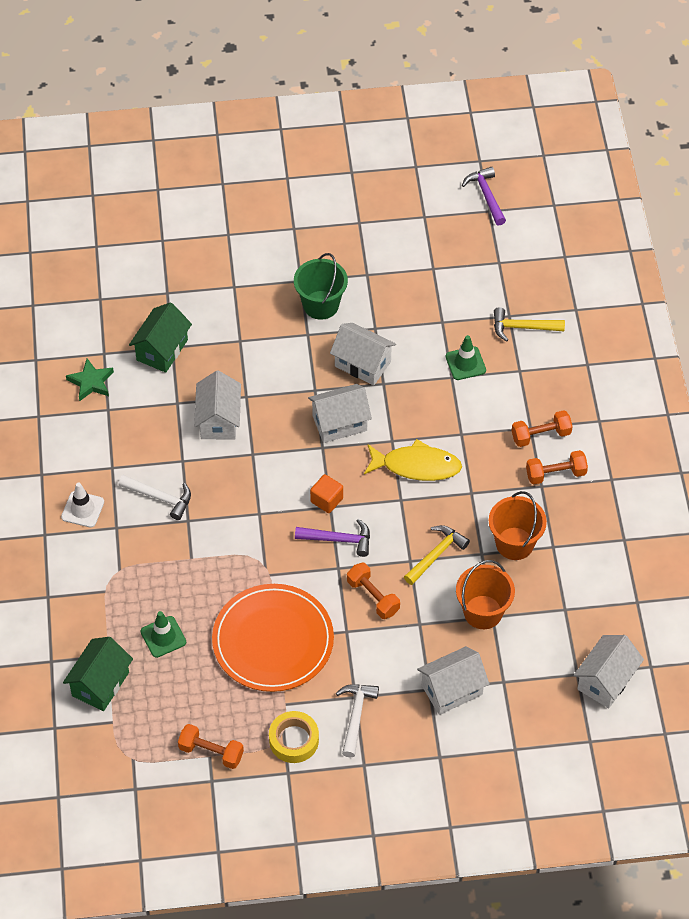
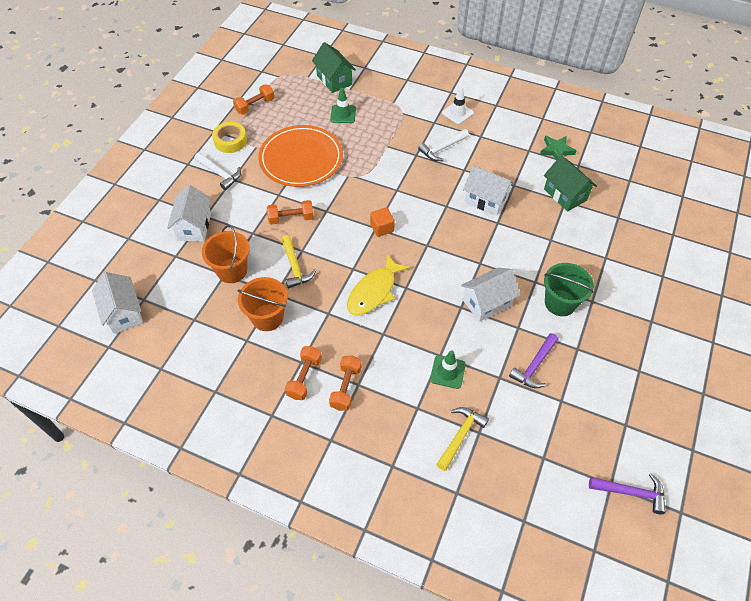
camera: 120 degrees right, 0 degrees up
(338, 540) = (347, 220): purple hammer -> purple hammer (534, 366)
(339, 423) = (441, 264): white house -> none

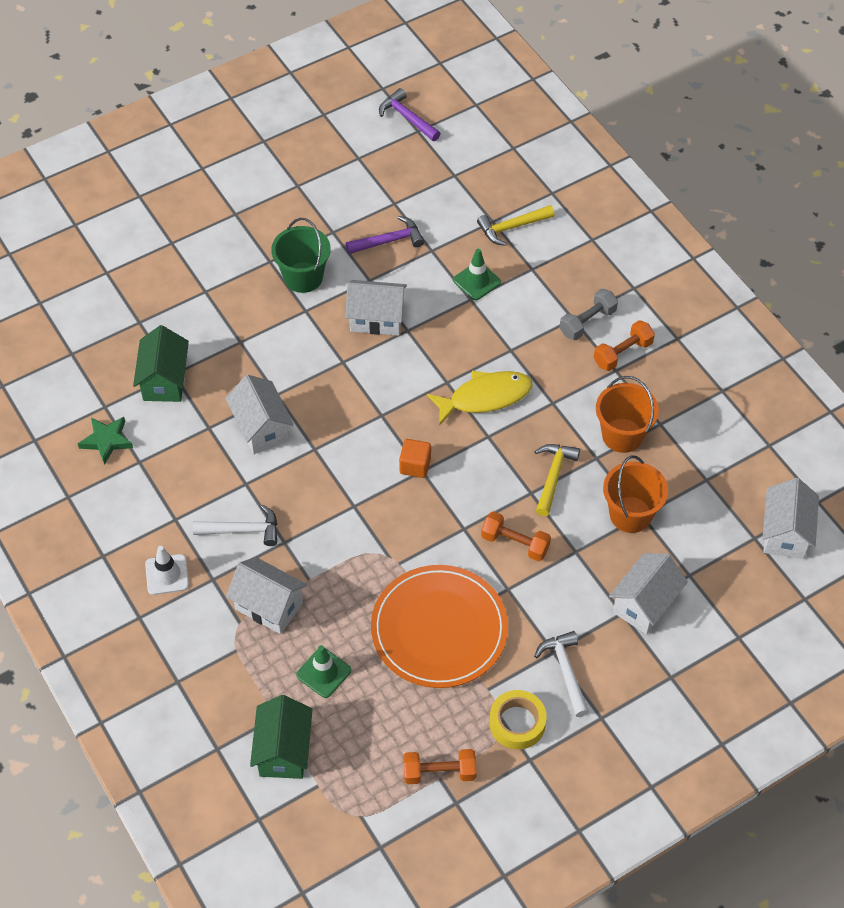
camera: 145 degrees left, 0 degrees up
(345, 387) = (587, 322): orange dumbbell -> grey dumbbell
(395, 125) = (269, 606): none -> white house

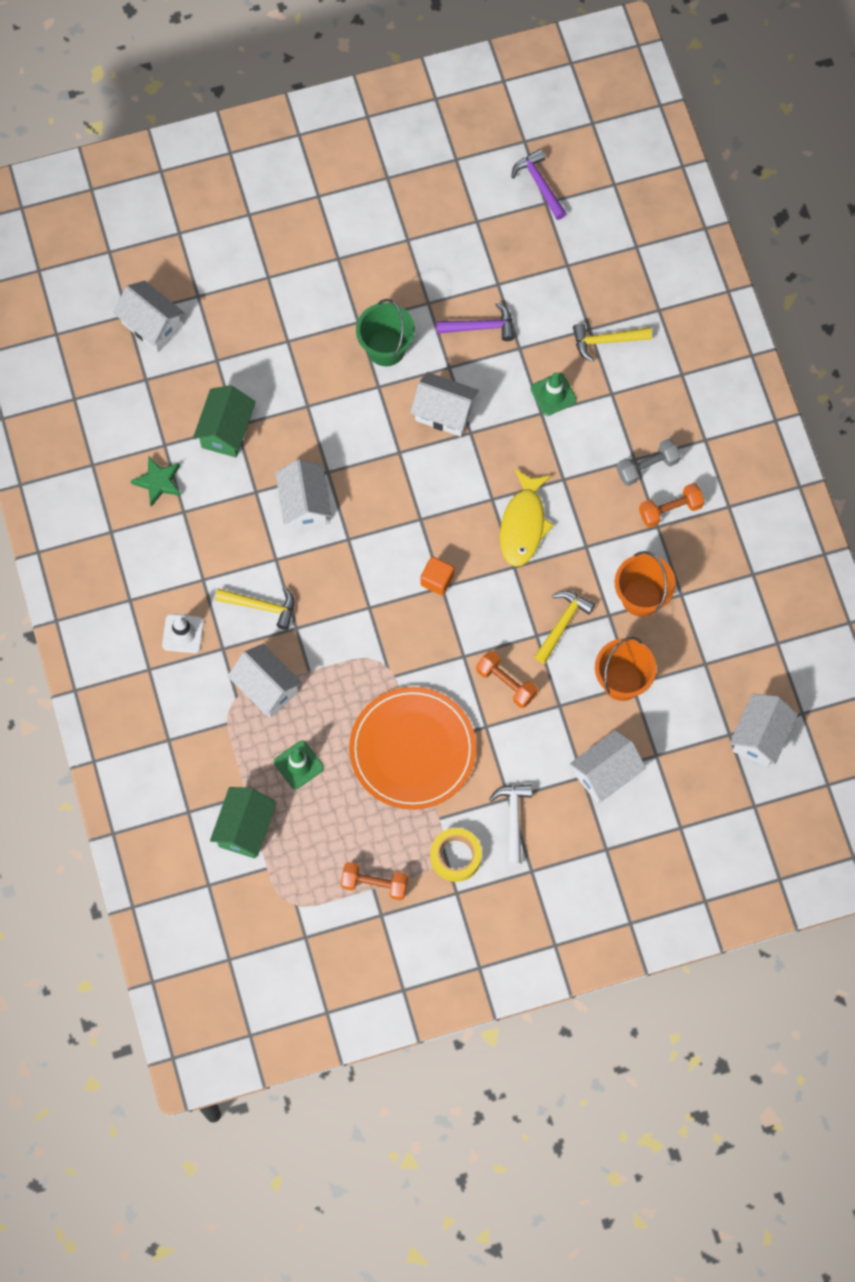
camera: 15 degrees right, 15 degrees up
(66, 306) = (151, 325): none -> white house
(242, 530) = (261, 606): white hammer -> yellow hammer
(485, 397) = (523, 524): yellow fish -> yellow fish turned 105 degrees clockwise

